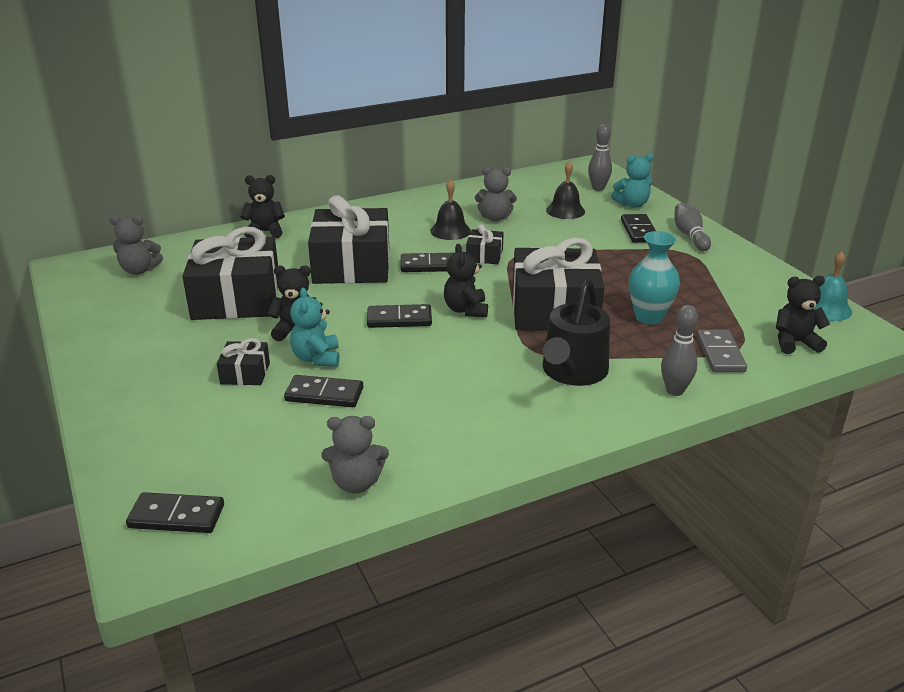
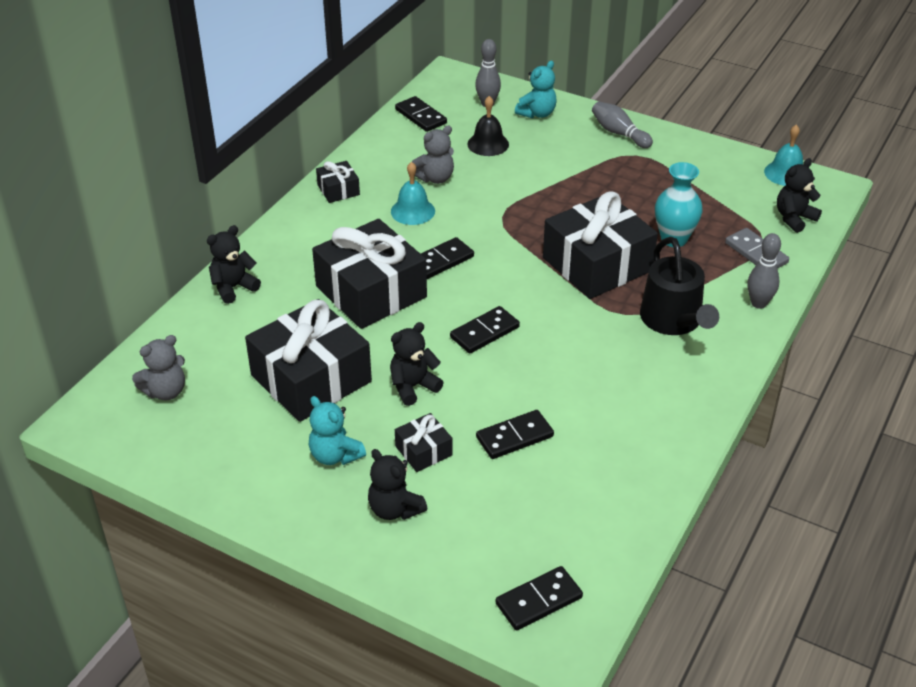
camera: 35 degrees left, 10 degrees up
(317, 358) = (465, 406): turquoise teddy bear -> turquoise teddy bear (335, 455)
(356, 483) = (632, 499): grey teddy bear -> none
(450, 231) = (413, 211): black bell -> turquoise bell
(466, 310) = (528, 297): black teddy bear -> black teddy bear (394, 509)
(484, 255) = (476, 228): black gift -> black gift (338, 190)
(639, 231) = (574, 144): black domino -> black domino (420, 116)

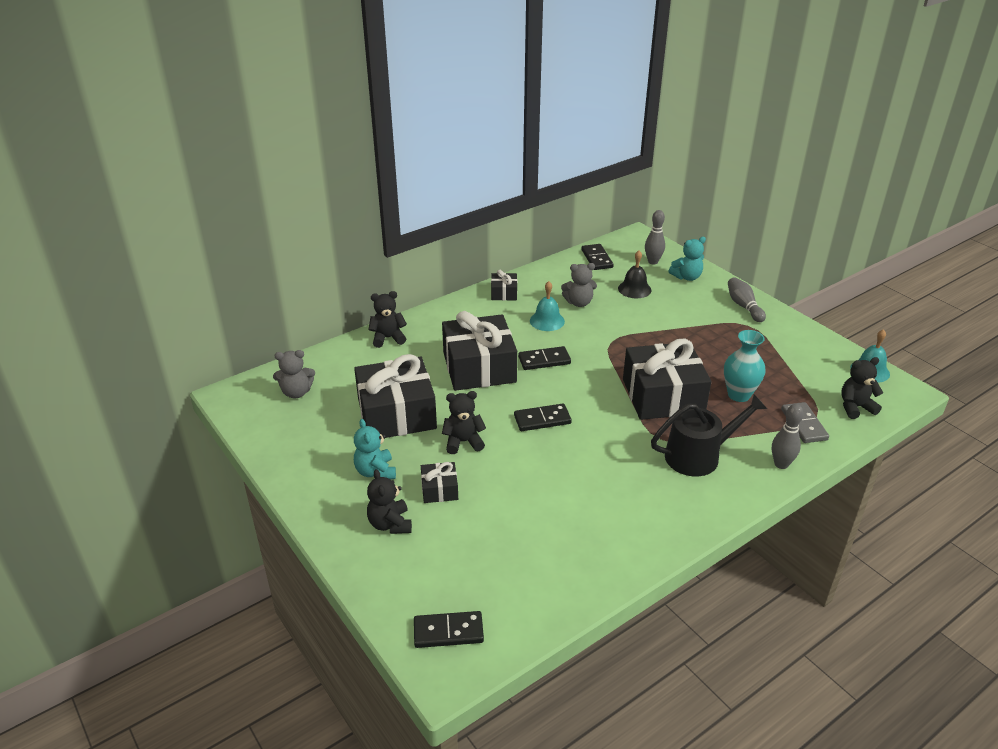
camera: 25 degrees right, 5 degrees down
(514, 437) = (513, 502): black domino -> none
(673, 320) = (698, 456): black watering can -> black watering can turned 120 degrees counterclockwise

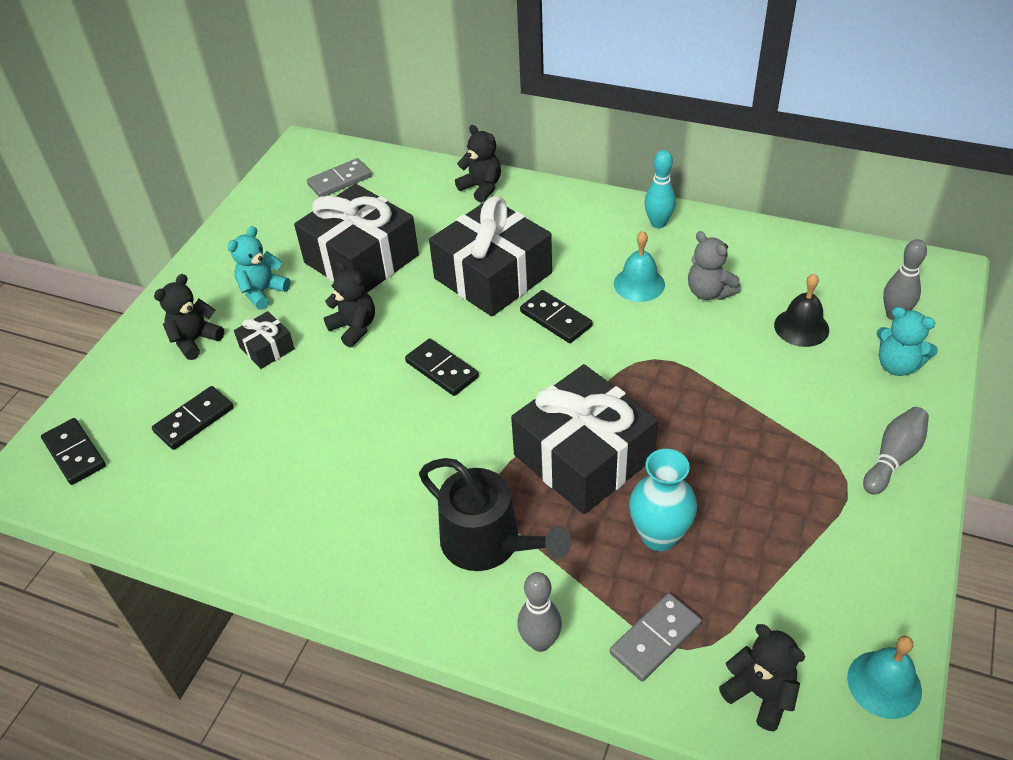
camera: 60 degrees right, 10 degrees up
(296, 392) = (340, 181): grey teddy bear -> grey domino
(504, 293) = (658, 223): black gift -> turquoise bowling pin
(597, 259) = (832, 261): black domino -> black domino (194, 420)

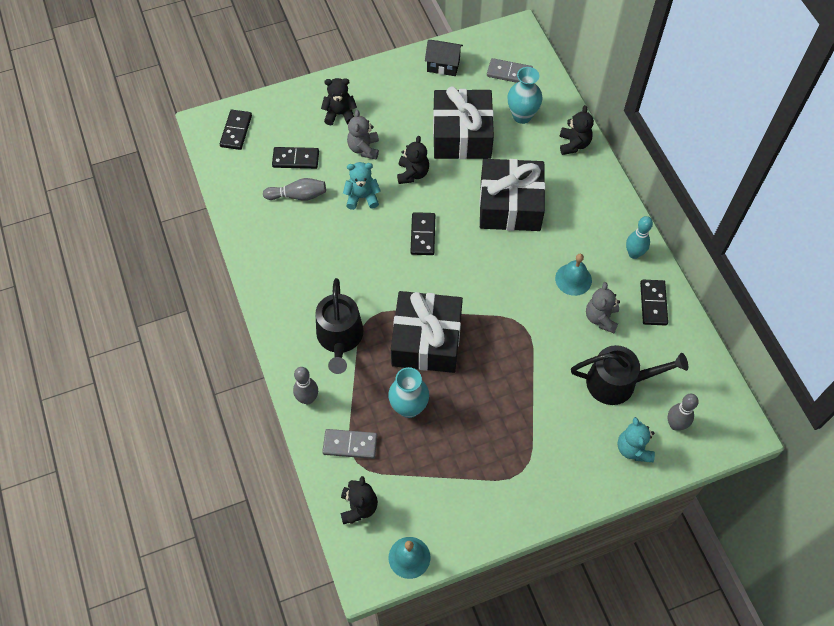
camera: 45 degrees right, 15 degrees up
(261, 221) = (443, 65): none -> black house
(262, 292) = (396, 113): turquoise teddy bear -> turquoise teddy bear (362, 197)
(267, 348) = (364, 148): black gift -> grey teddy bear
(400, 202) = (522, 116): none -> turquoise vase
(556, 319) = (507, 259): black domino -> black domino (653, 303)
(801, 327) = (617, 382): black bell -> black watering can
(893, 458) = (559, 485): grey bowling pin -> grey bowling pin (298, 196)

